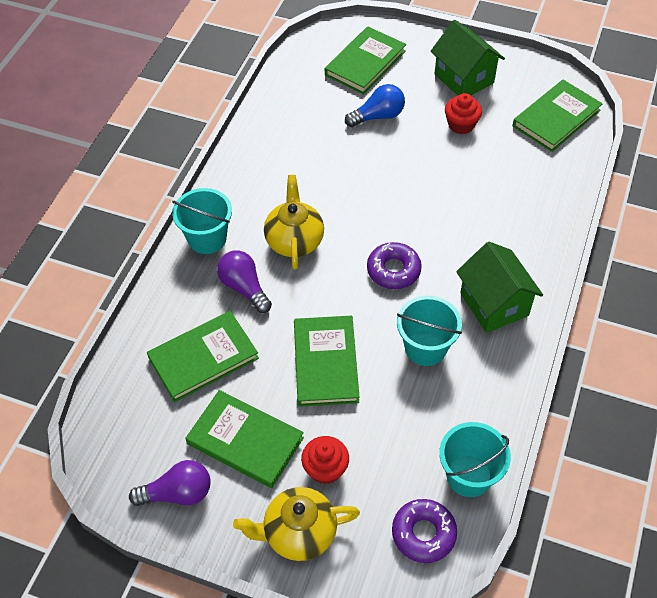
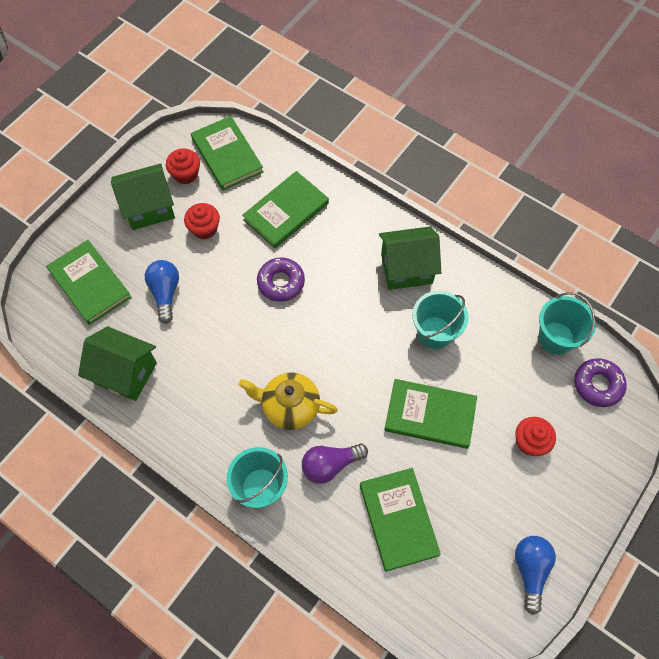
camera: 75 degrees left, 10 degrees up
(178, 493) = (530, 570): purple light bulb -> blue light bulb
(245, 441) = (491, 501): green book -> green book (286, 211)
(287, 112) = (125, 373): none -> green house
(299, 533) = (582, 477): yellow teapot -> none
(393, 270) = (349, 333): purple donut -> purple donut (281, 282)
(516, 94) = (186, 174): none -> red cupcake

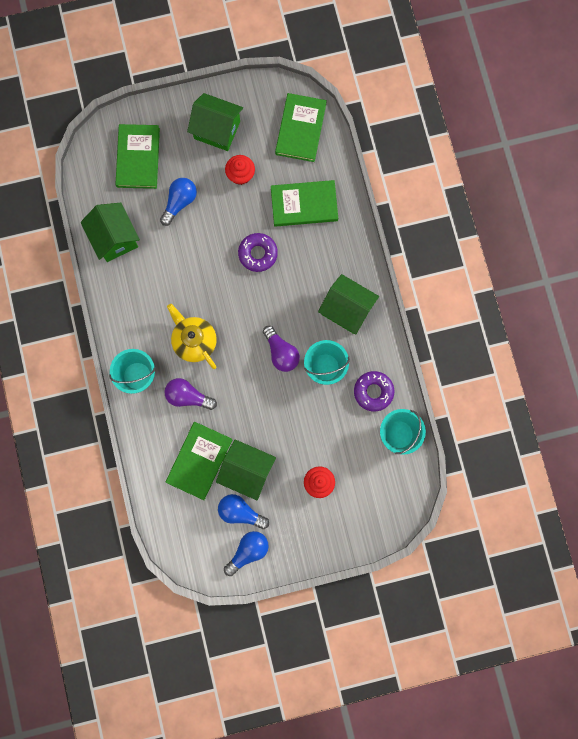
camera: 40 degrees right, 15 degrees up
(186, 174) = (261, 122): red cupcake -> none
(382, 351) = (281, 353): none -> purple light bulb
(430, 415) = (273, 416): green book -> none
(454, 489) = (247, 471): none -> green house
(486, 536) = (240, 512): none -> blue light bulb
(598, 385) = (395, 485): purple donut -> purple donut (373, 392)

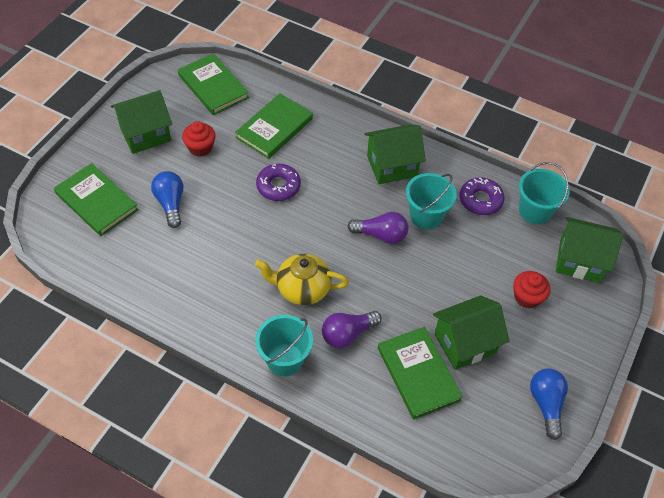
camera: 50 degrees left, 25 degrees down
(114, 238) = (141, 274): green house -> green house (579, 261)
(240, 512) = (501, 380): blue light bulb -> none

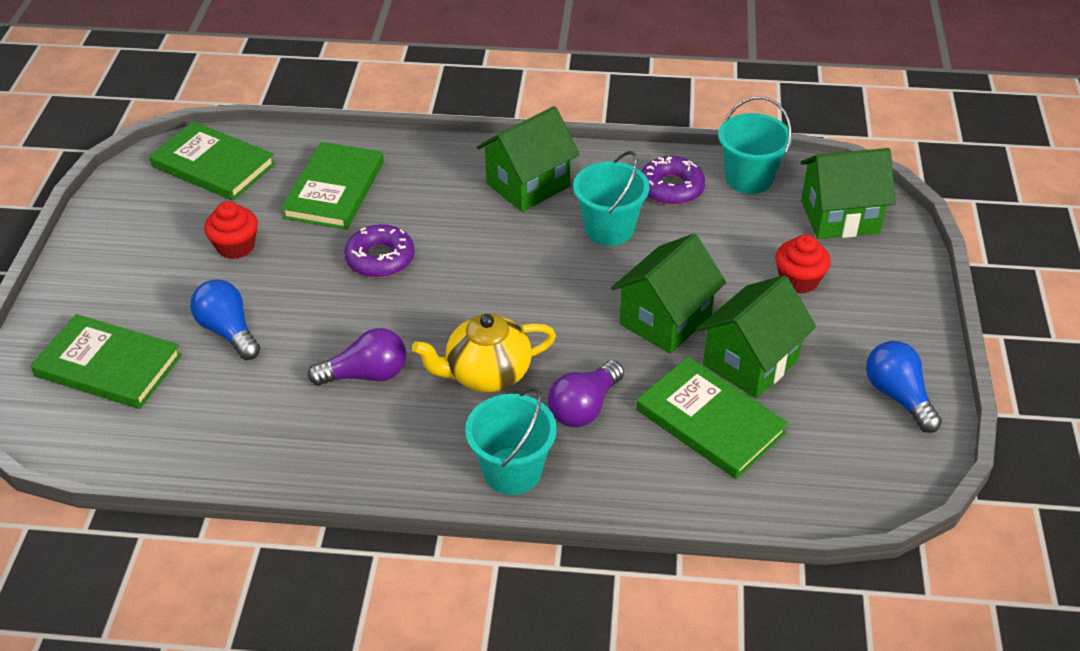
camera: 20 degrees left, 10 degrees down
(145, 134) = (140, 255): green house -> green house (665, 320)
(381, 235) = (561, 271): purple light bulb -> purple light bulb (366, 375)

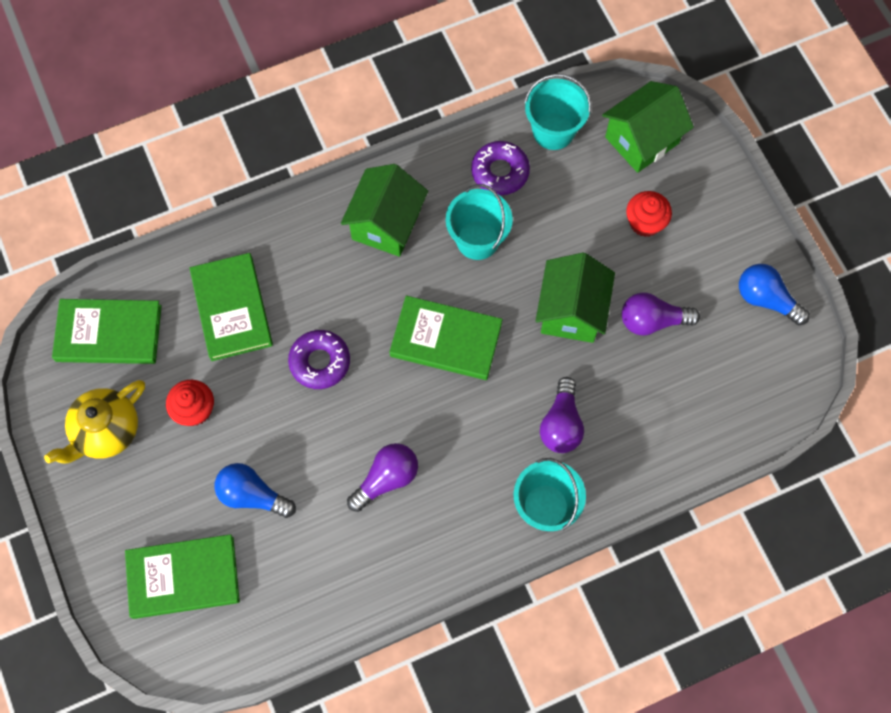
camera: 30 degrees left, 25 degrees up
(487, 373) = (474, 431): yellow teapot -> yellow teapot (106, 431)
(710, 421) = (653, 390): green book -> green book (446, 340)
(750, 362) = (652, 321): green house -> purple light bulb

